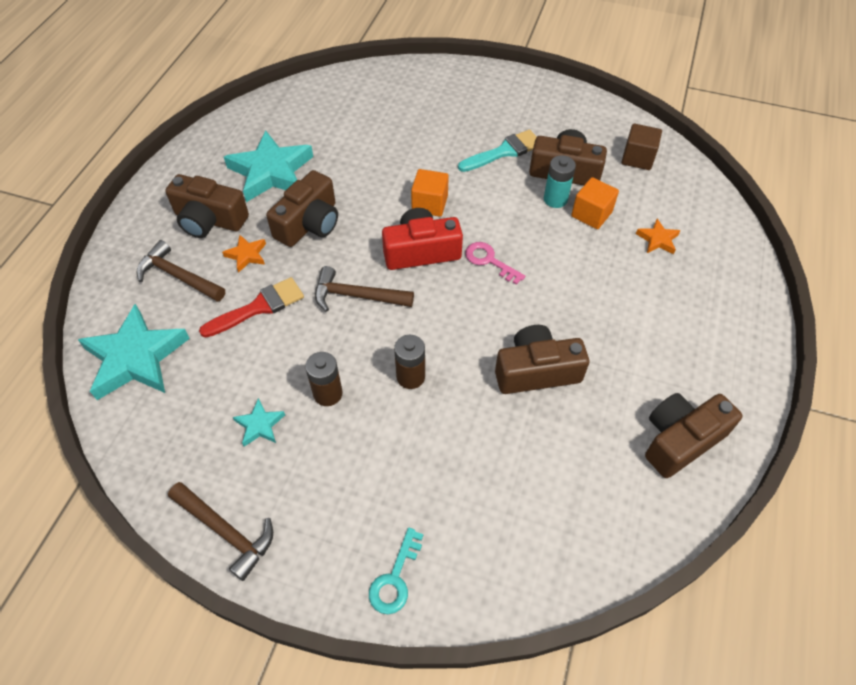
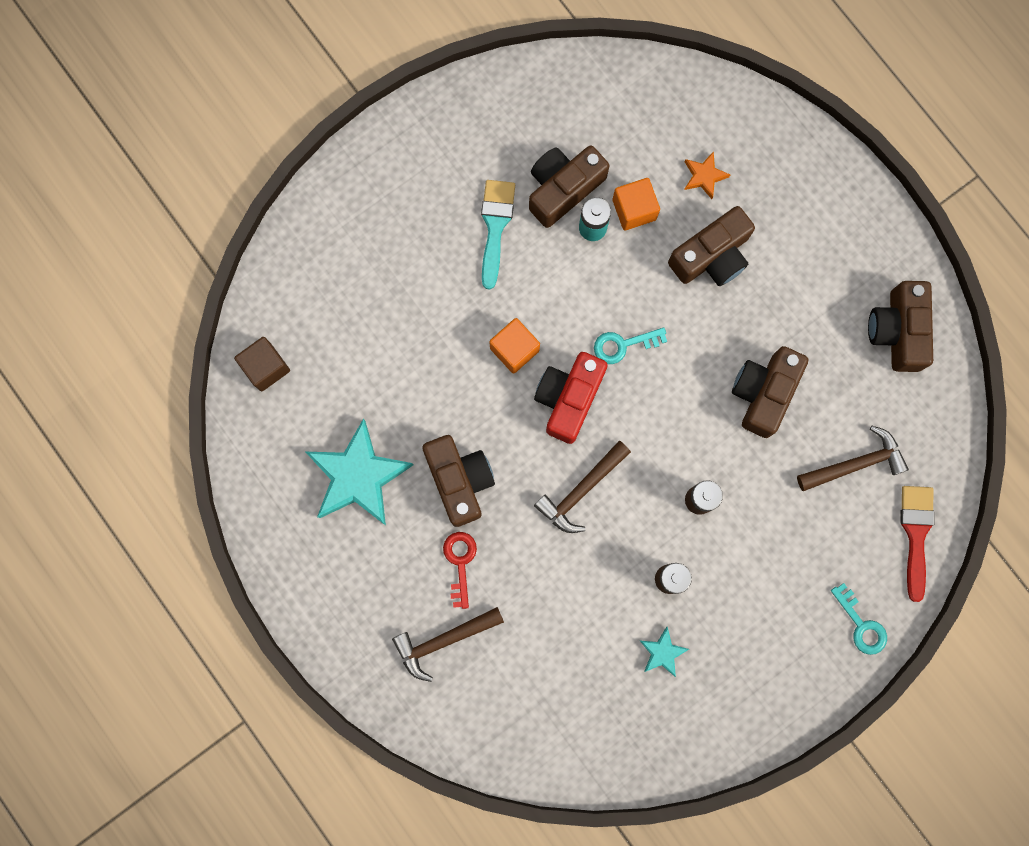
camera: 55 degrees left, 25 degrees up
(136, 357) = (518, 723): turquoise star -> none
(209, 220) = (386, 574): brown camera -> brown camera (711, 256)
(226, 531) = (742, 729): brown hammer -> brown hammer (856, 463)
(247, 255) = (460, 562): orange star -> red key
(259, 307) = (533, 586): red brush -> red brush (916, 534)
(489, 261) = (623, 345): pink key -> turquoise key
(637, 158) = (596, 106): brown cube -> brown cube (266, 367)

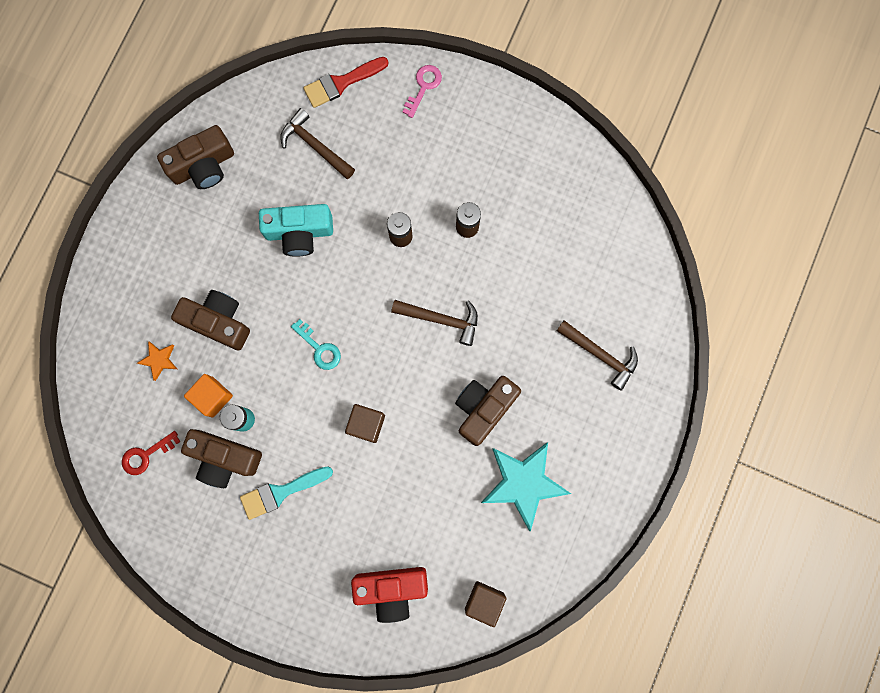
camera: 120 degrees left, 0 degrees up
(460, 562) = (540, 374): red key -> red key (146, 455)
(514, 349) = (366, 424): orange cube -> brown cube
(569, 398) = (380, 365): red camera -> red camera (391, 589)
(662, 652) = (519, 204): turquoise star -> none
(764, 393) = (299, 232): brown camera -> turquoise camera
(861, 625) = (423, 87): turquoise key -> pink key

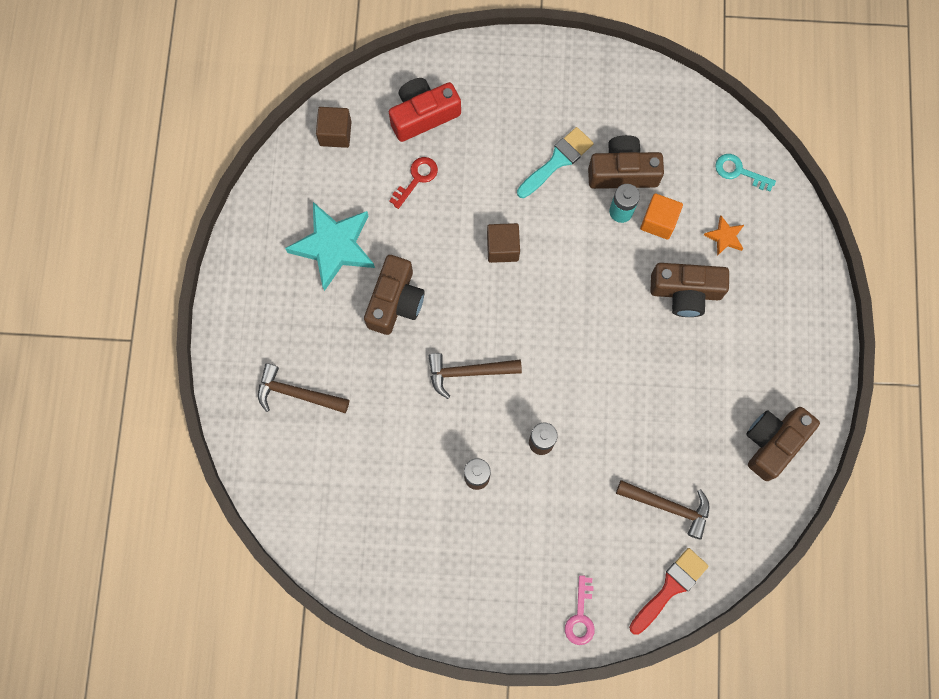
camera: 160 degrees right, 5 degrees down
(146, 455) = (696, 149): red key -> red key (416, 178)
(299, 232) = (645, 409): turquoise camera -> none
(319, 348) = (576, 302): turquoise key -> turquoise key (739, 171)

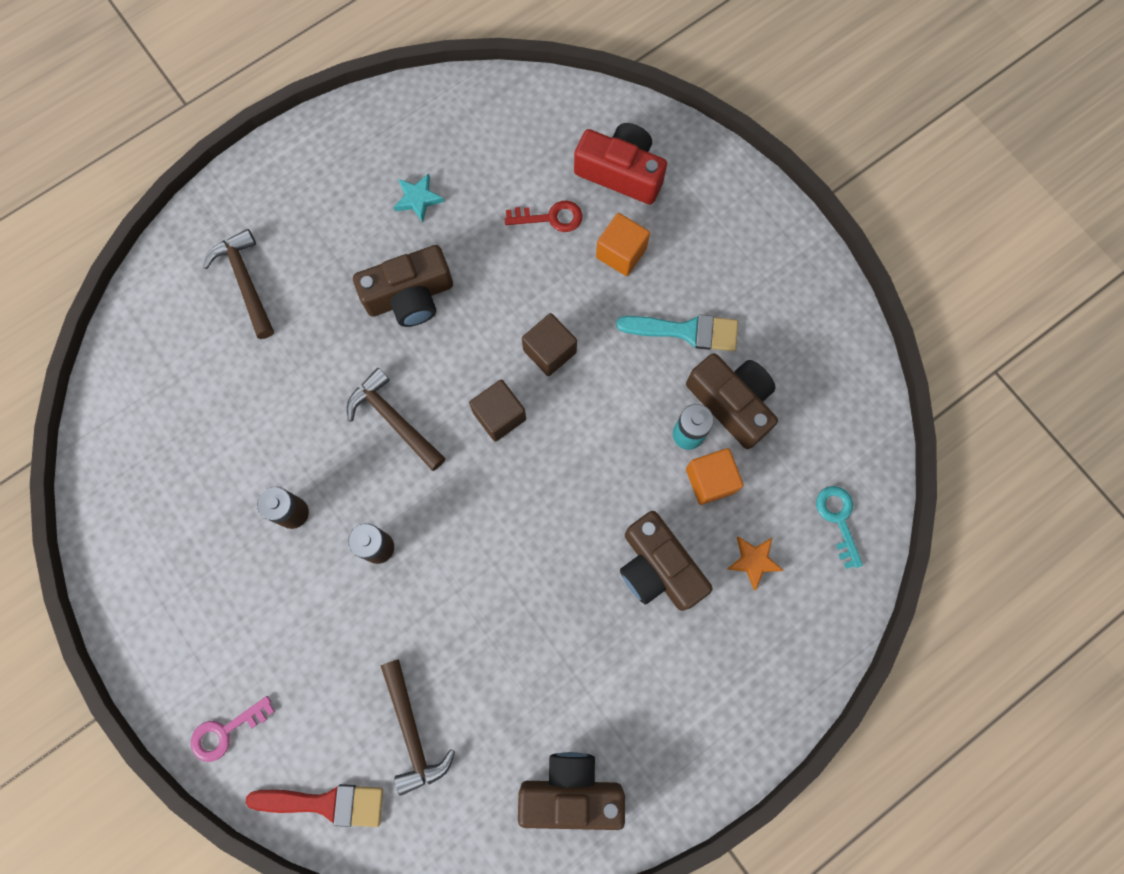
camera: 50 degrees right, 0 degrees up
(334, 246) = (418, 199): turquoise star -> turquoise star, size x0.46
(335, 133) = (532, 112): brown cube -> brown cube (499, 415)
(476, 157) = (621, 253): none -> orange cube

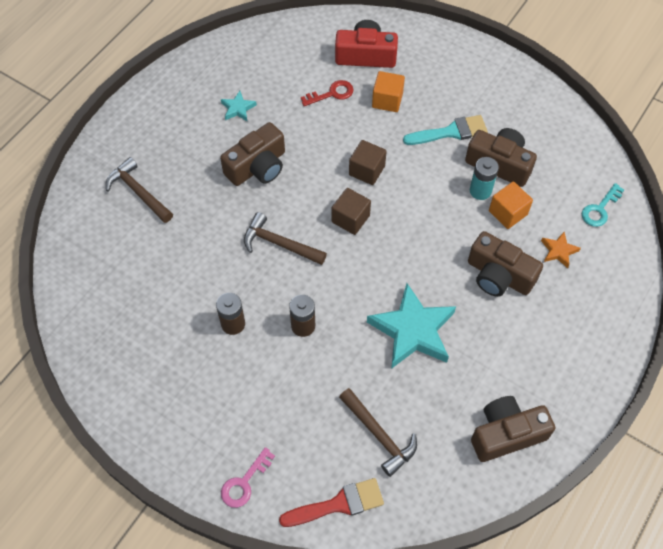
camera: 20 degrees left, 15 degrees down
(513, 605) = (412, 330): none -> turquoise star
(838, 519) = (600, 209): turquoise key -> turquoise key turned 105 degrees counterclockwise

